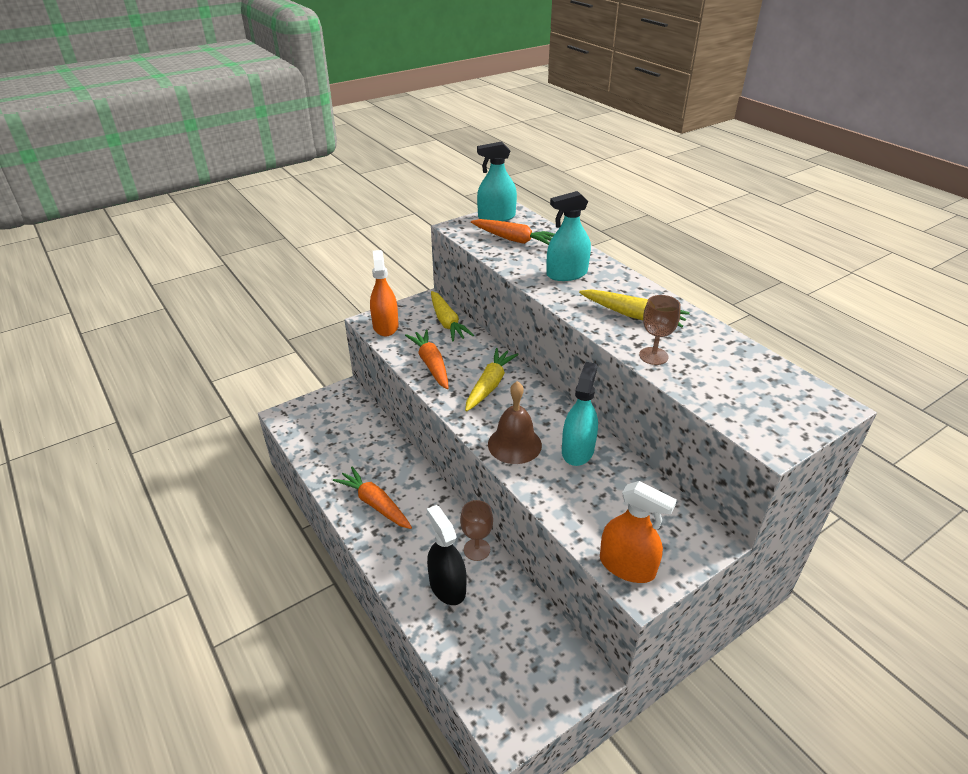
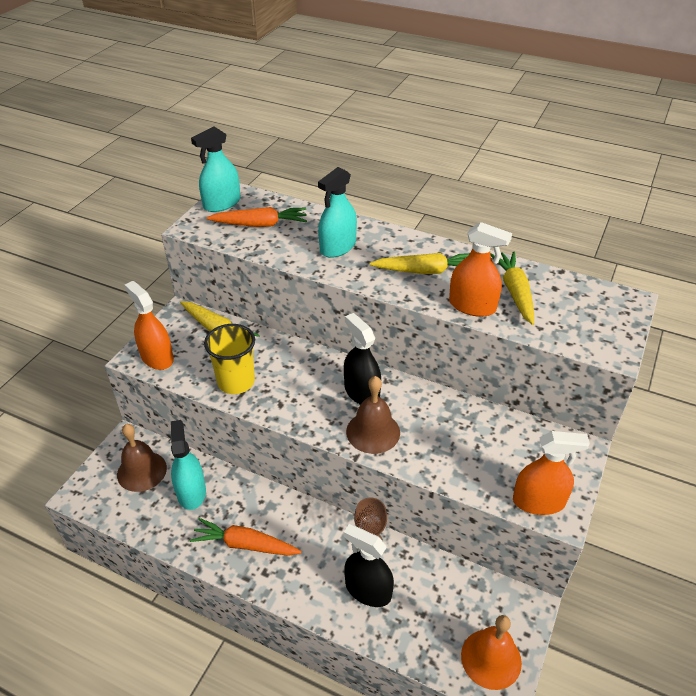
camera: 30 degrees left, 5 degrees up
(339, 417) = (142, 471): none -> brown bell
(431, 364) = (236, 382): orange carrot -> yellow cup
(489, 385) = (308, 381): yellow carrot -> yellow carrot (514, 292)
(515, 699) = (491, 658): none -> orange bell
(529, 410) = (361, 392): none -> black spray bottle
(577, 450) = (429, 414): turquoise spray bottle -> turquoise spray bottle (191, 492)
(653, 356) = (472, 306): brown goblet -> orange spray bottle

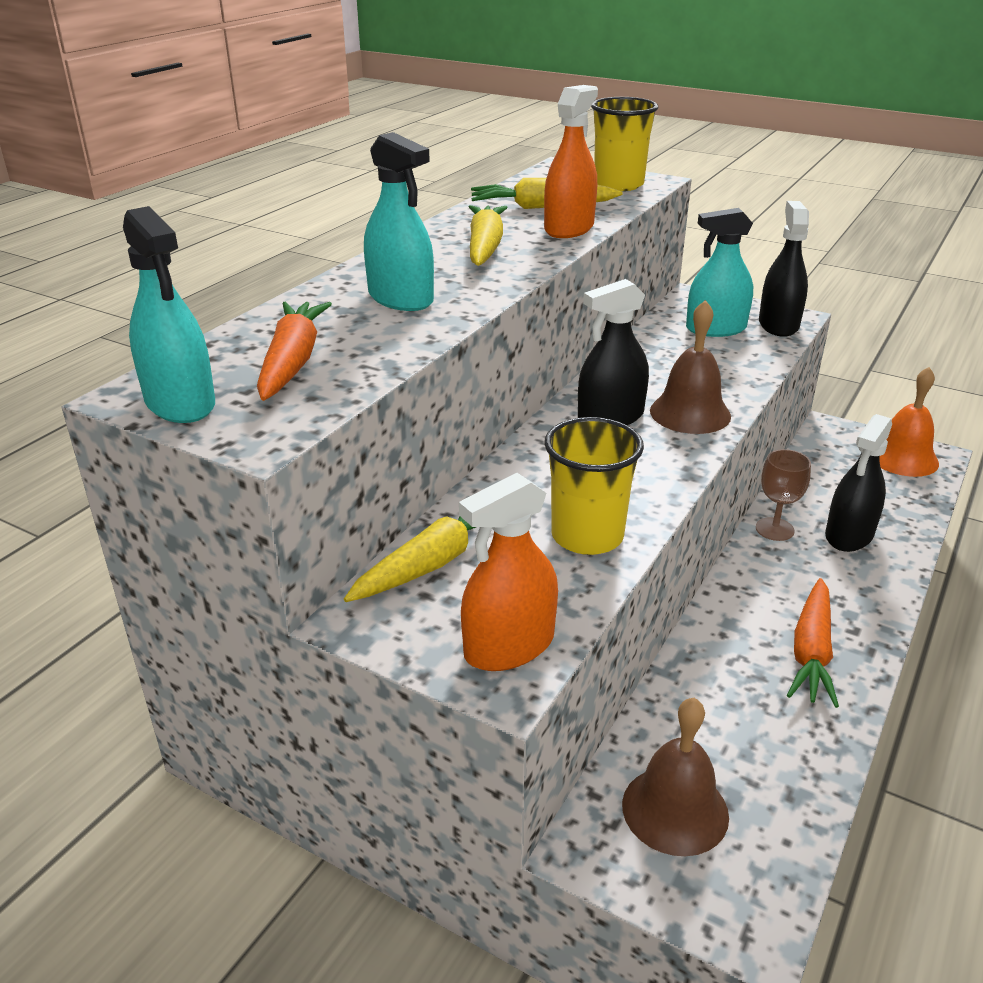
camera: 85 degrees left, 10 degrees down
(191, 492) = (717, 725): turquoise spray bottle -> turquoise spray bottle (716, 329)
(538, 501) = (778, 325): orange spray bottle -> black spray bottle
(590, 331) = (618, 185): none -> yellow cup

